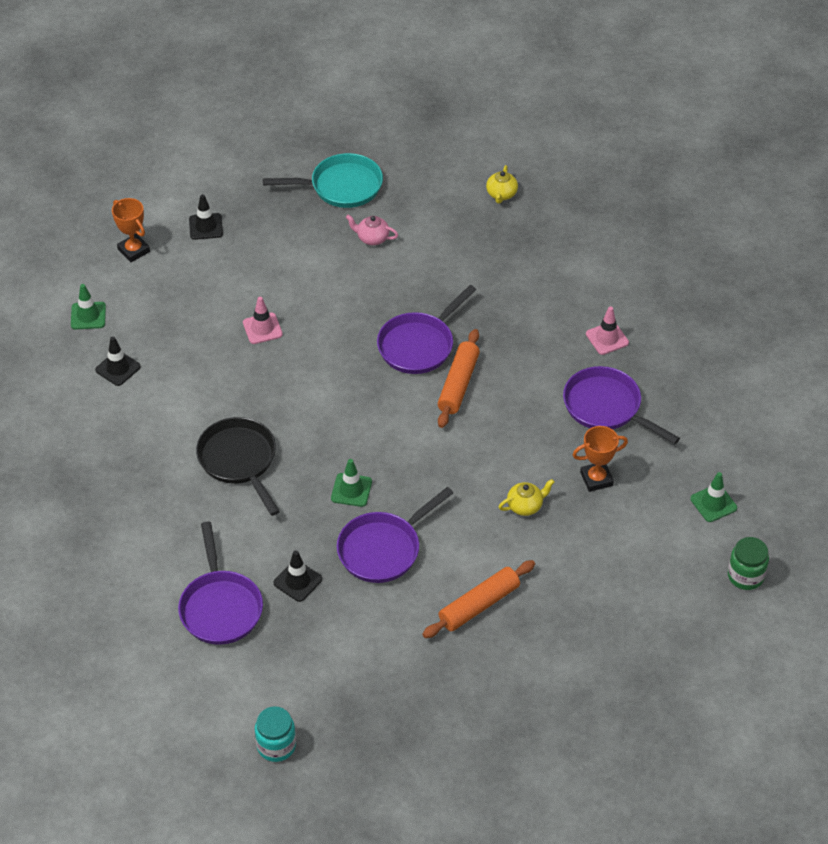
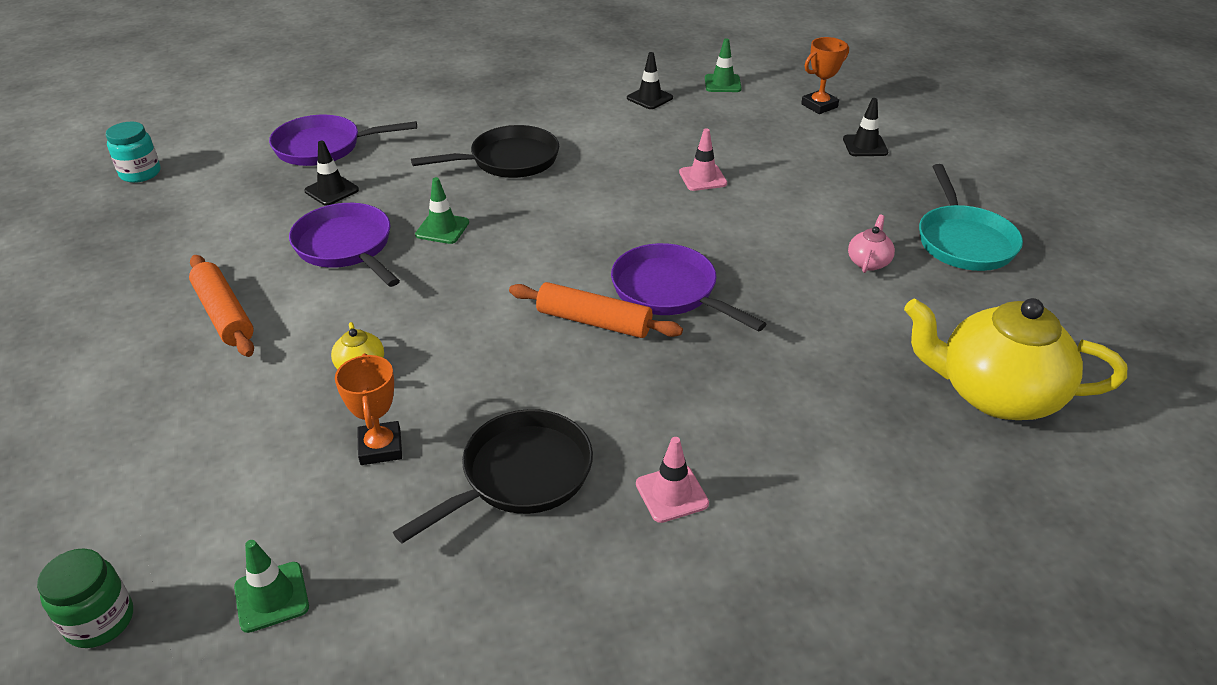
camera: 95 degrees right, 10 degrees down
(501, 194) = (995, 394): yellow teapot -> yellow teapot, size x2.38
(606, 407) = (520, 475): purple pan -> black pan

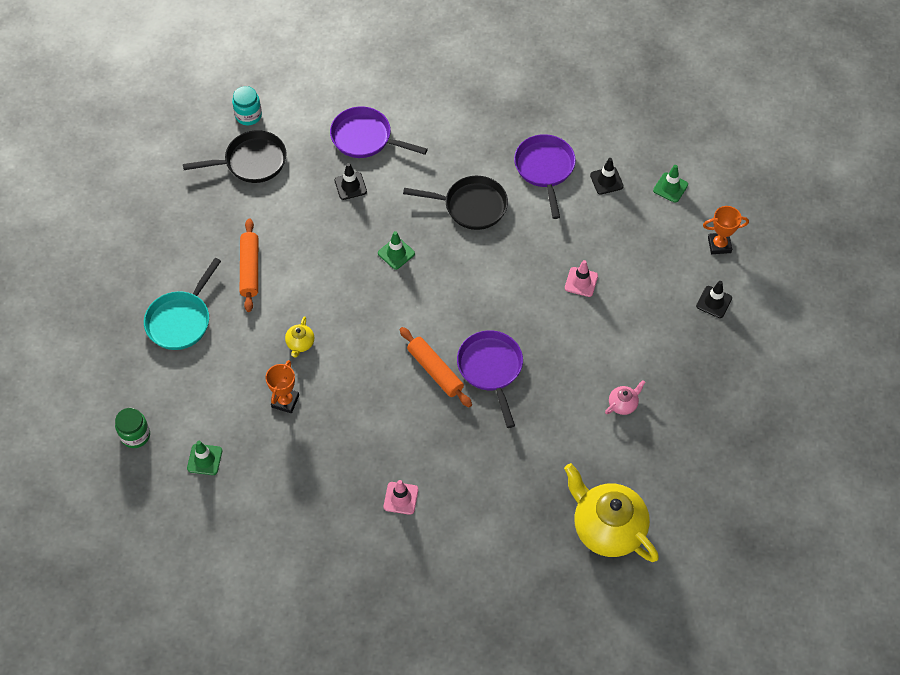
camera: 30 degrees right, 20 degrees up
(346, 247) = (335, 243): purple pan -> purple pan (545, 169)
(520, 475) = (339, 451): black pan -> black pan (251, 162)
(963, 241) = (696, 417): turquoise pan -> turquoise pan (181, 320)

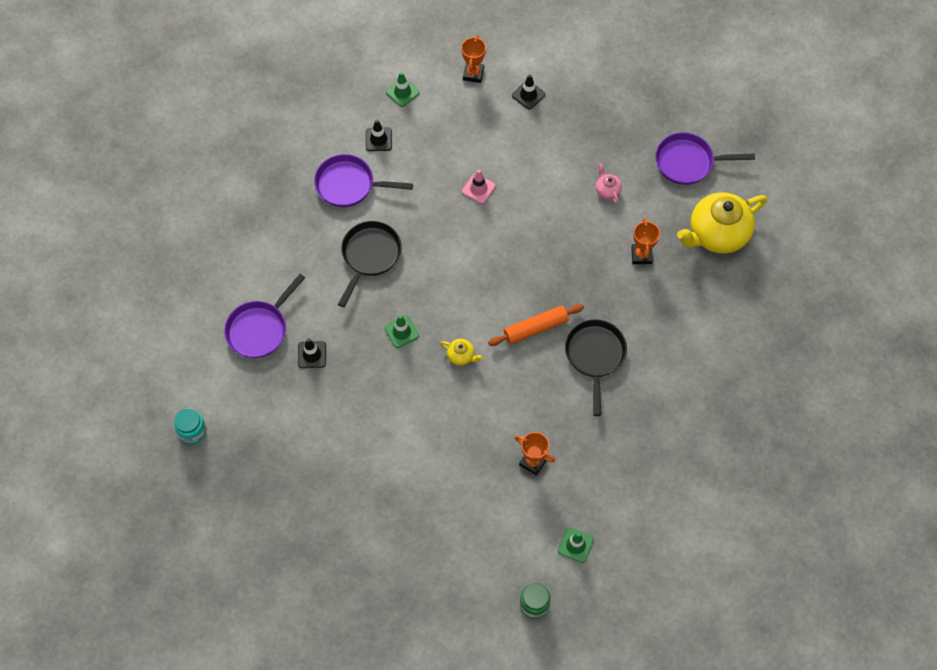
camera: 75 degrees left, 5 degrees up
(181, 320) = (418, 540): turquoise pan -> none
(250, 269) = (379, 466): orange rolling pin -> none
(251, 162) = (252, 440): black pan -> black pan (595, 356)
(300, 343) = (475, 436): yellow teapot -> yellow teapot (461, 356)
(401, 498) = (654, 385): pink traffic cone -> none
(491, 369) = (546, 283): purple pan -> purple pan (688, 162)
(554, 454) = (641, 255): none -> orange trophy

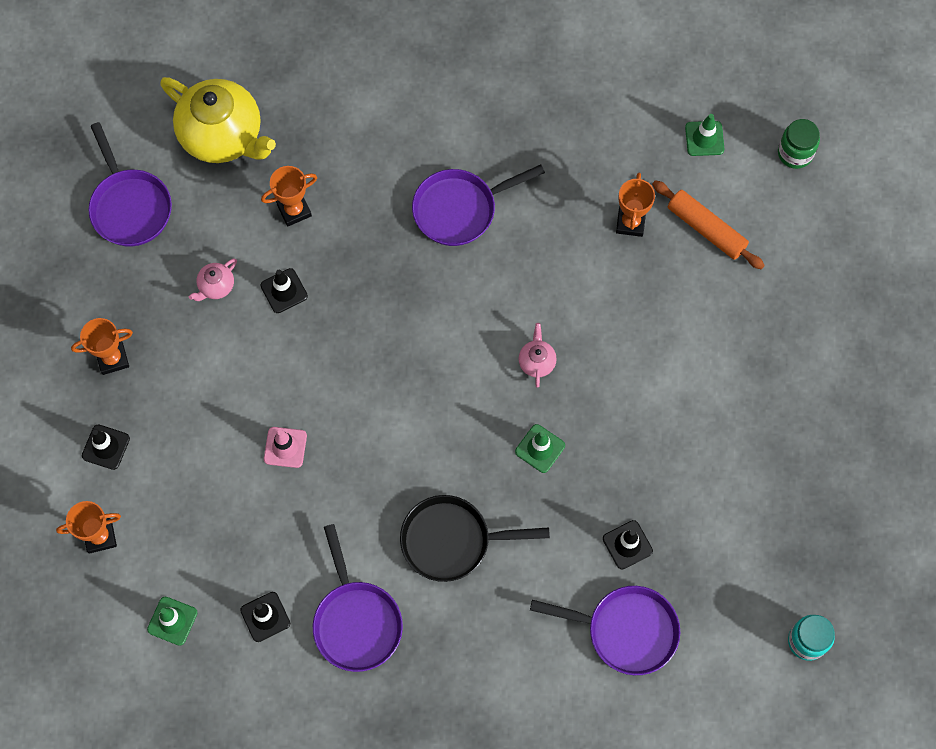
camera: 115 degrees left, 5 degrees up
(461, 356) = (537, 362): yellow teapot -> pink teapot
(535, 328) = (456, 291): orange rolling pin -> orange rolling pin (706, 229)
(585, 117) = (112, 359): none -> orange trophy
(585, 227) = (284, 291): none -> black traffic cone
(595, 356) = (460, 209): black pan -> purple pan

